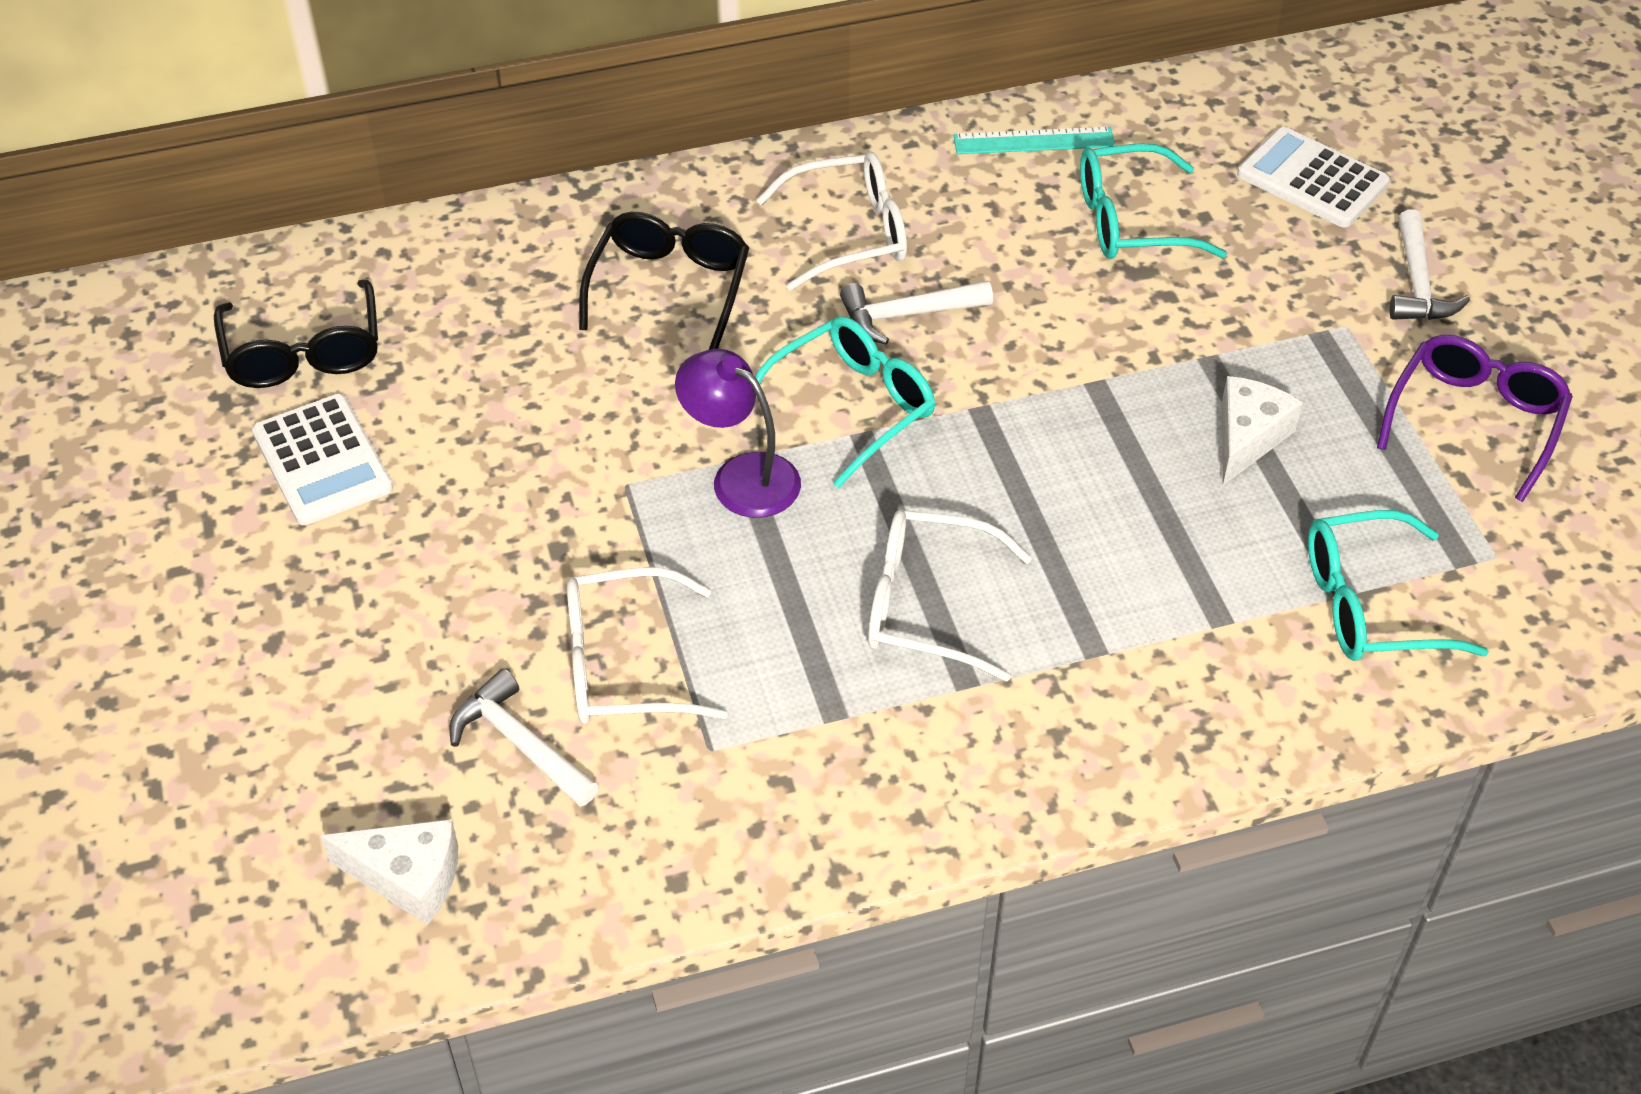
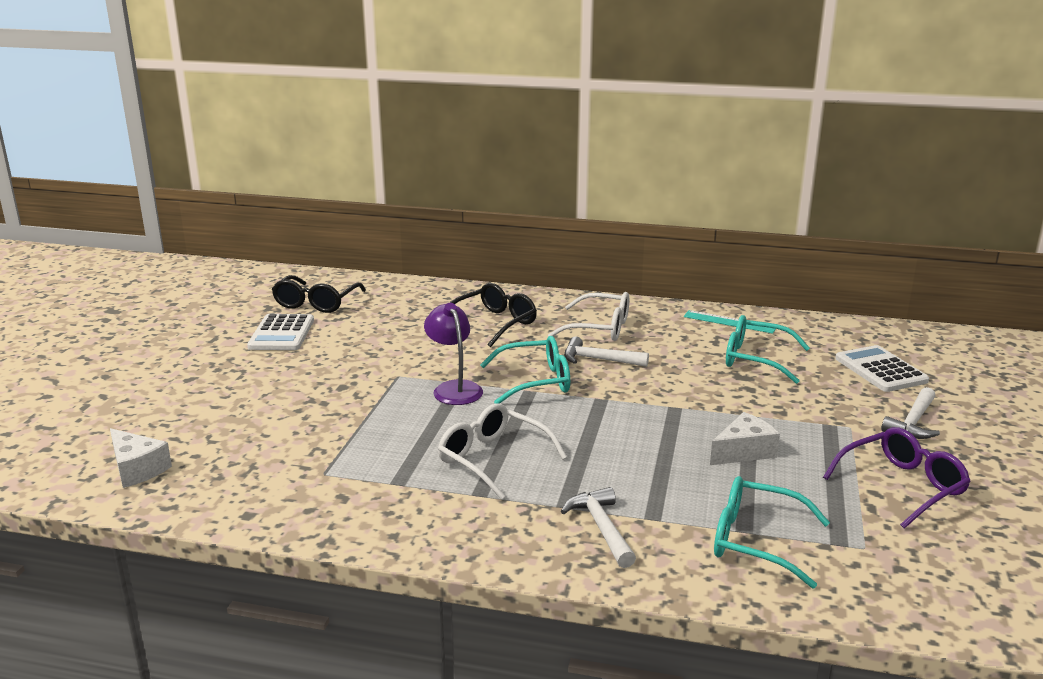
camera: 30 degrees right, 25 degrees down
(520, 743) = (243, 442): white hammer -> white hammer (601, 528)
(625, 665) = (322, 432): white glasses -> none

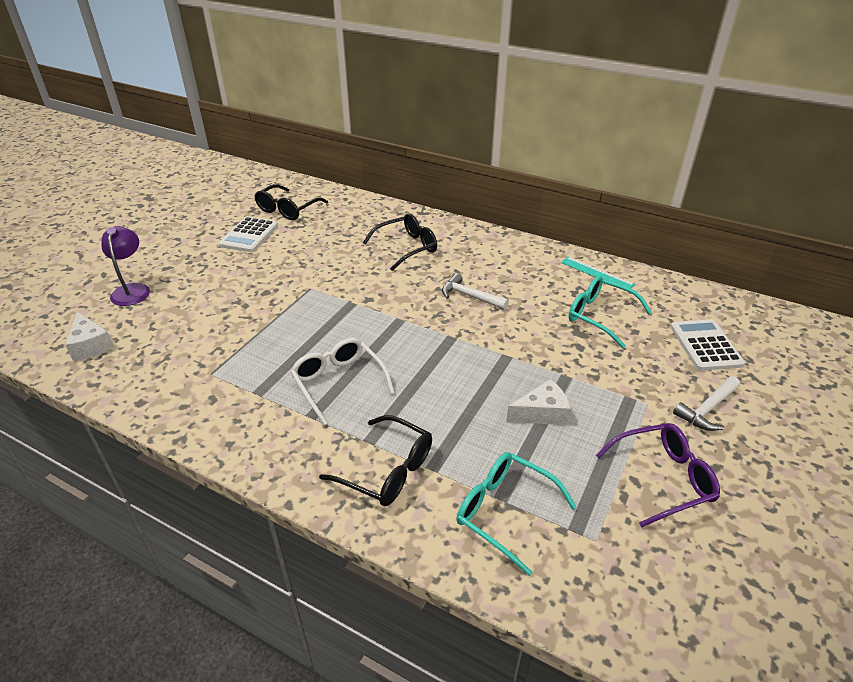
camera: 15 degrees right, 15 degrees up
(454, 388) = (345, 307): purple lamp -> purple lamp (132, 290)
(535, 381) = (409, 310): turquoise glasses -> none
(599, 328) = (486, 264): white glasses -> none
(601, 528) = (386, 470): white hammer -> black glasses

